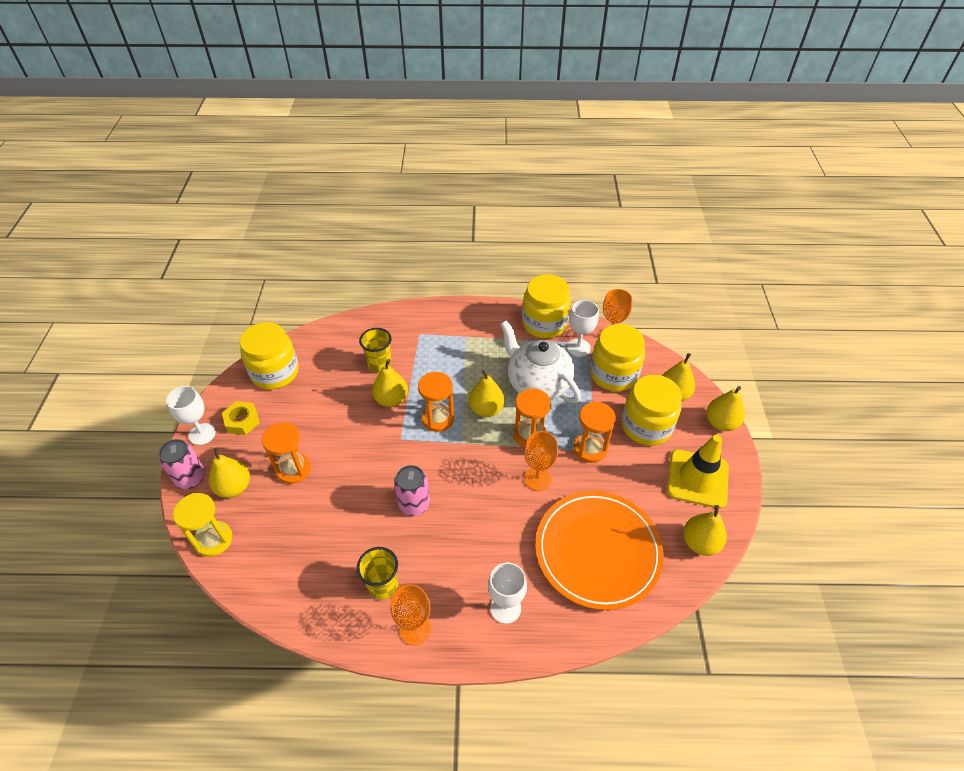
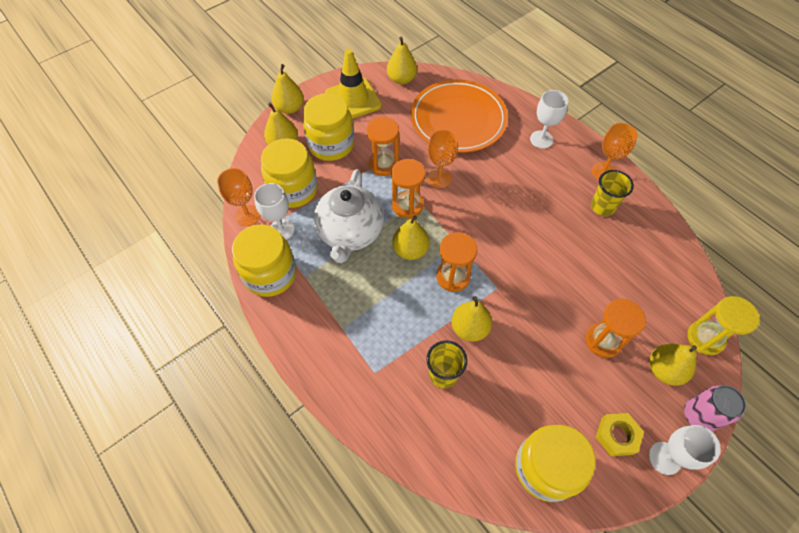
camera: 130 degrees left, 10 degrees up
(414, 504) = (535, 234): pink can -> none

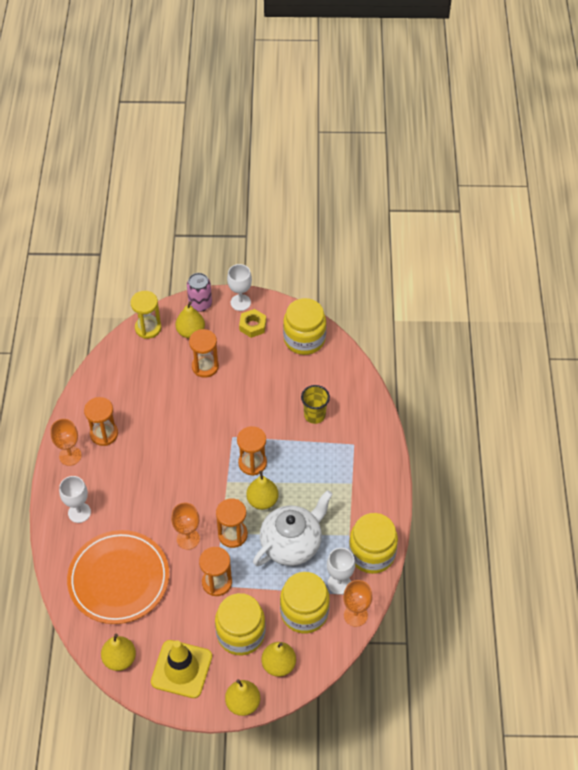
camera: 140 degrees left, 5 degrees down
(469, 328) = (274, 427): yellow pear -> none
(602, 207) = (104, 434): yellow cup -> orange hourglass

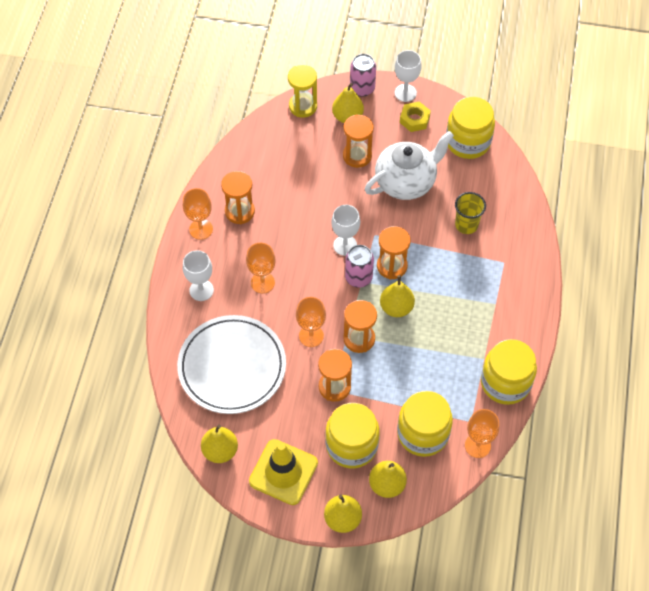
camera: 10 degrees right, 5 degrees up
(119, 579) = (232, 367): orange plate -> white plate
(135, 496) = (262, 282): none -> orange goblet
(223, 478) = (358, 277): none -> pink can
(292, 544) = (421, 358): white teapot -> white teapot (406, 182)
(339, 583) = (465, 409): white goblet -> white goblet (345, 245)

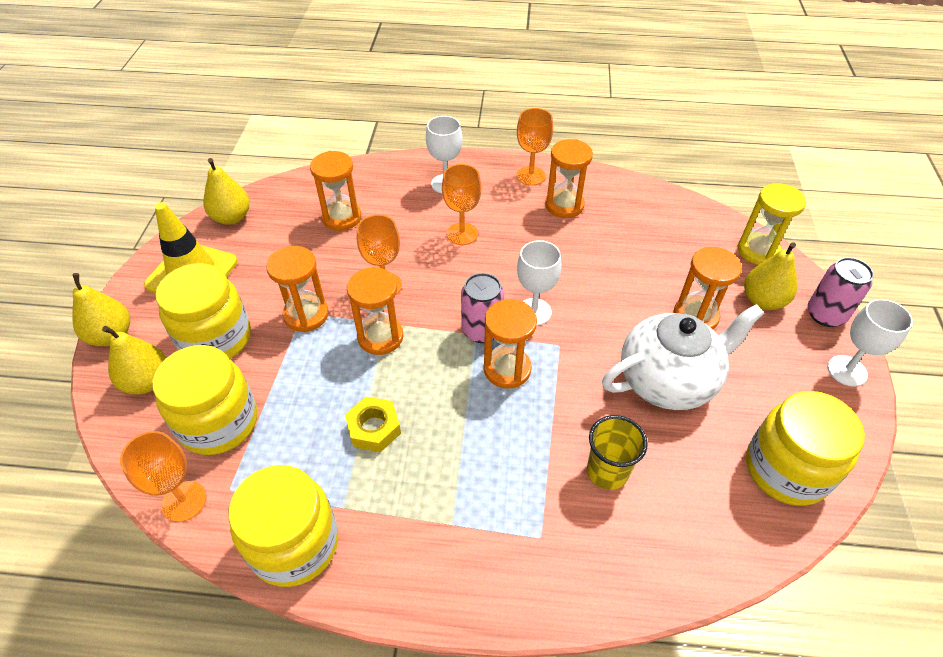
camera: 85 degrees right, 10 degrees down
(232, 367) = (341, 217): white plate -> orange hourglass
(396, 307) = (434, 378): yellow pear -> none
(406, 182) = (668, 380): white teapot -> white teapot turned 75 degrees counterclockwise
(414, 119) = (798, 386): yellow nut -> yellow nut (374, 428)

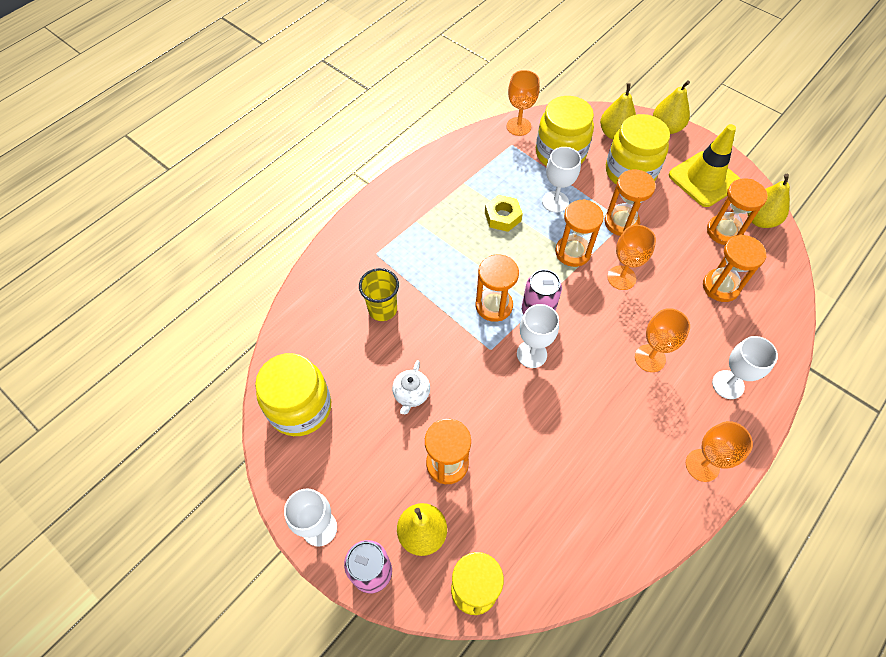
camera: 125 degrees right, 10 degrees up
(294, 544) = (459, 157): yellow jar -> none
(312, 387) = (555, 202): none -> white goblet
(564, 205) = (641, 464): orange hourglass -> orange hourglass (724, 231)
(668, 380) = (411, 394): white teapot -> white teapot, size x0.45

